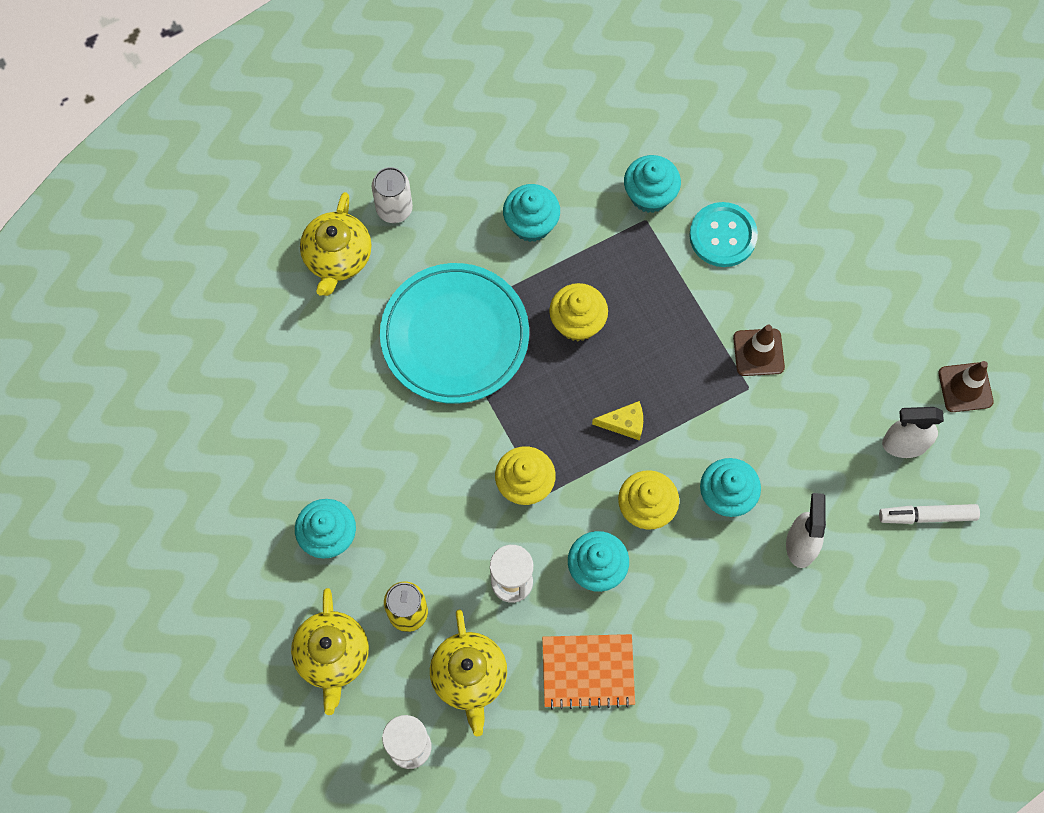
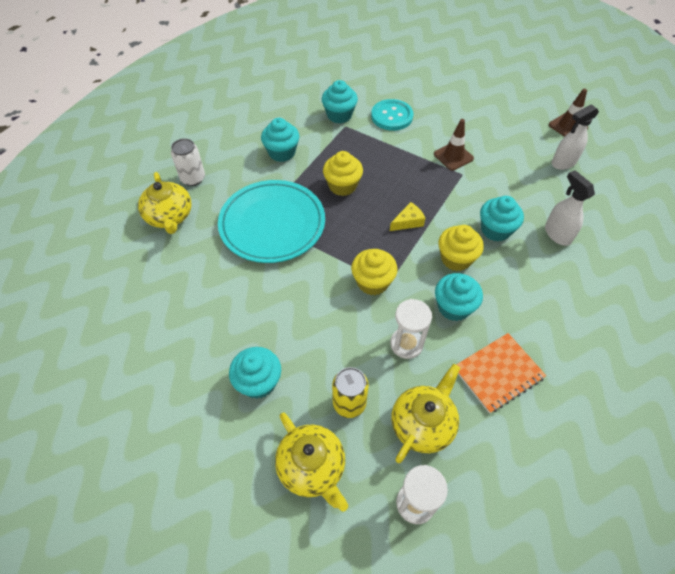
camera: 30 degrees left, 15 degrees down
(469, 677) = (423, 423): yellow teapot -> yellow teapot turned 105 degrees counterclockwise
(927, 516) = (606, 188): white marker -> none

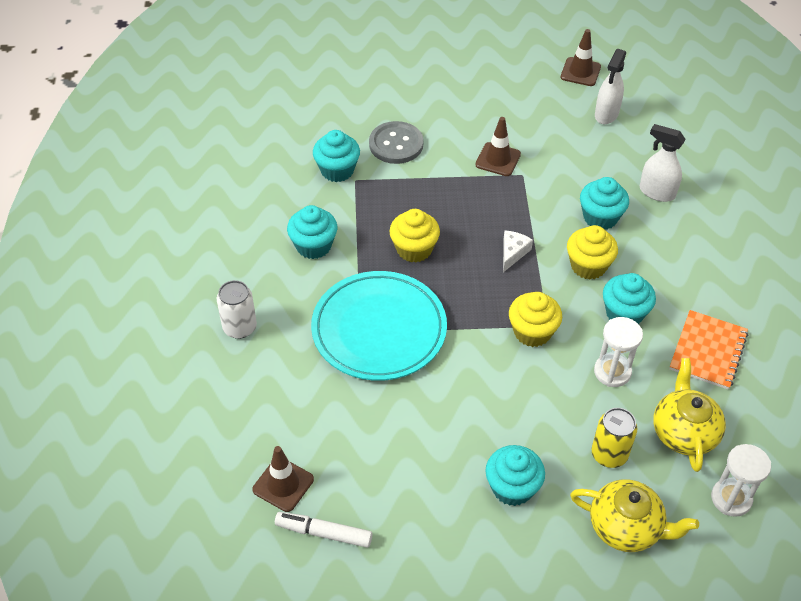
camera: 35 degrees left, 5 degrees down
(115, 333) = (324, 533): none -> white marker
(123, 287) = (283, 484): none -> brown traffic cone
(170, 217) = (257, 384): yellow teapot -> none
(392, 116) = (396, 144): turquoise button -> grey button
(408, 222) = (513, 253): yellow cheese -> white cheese

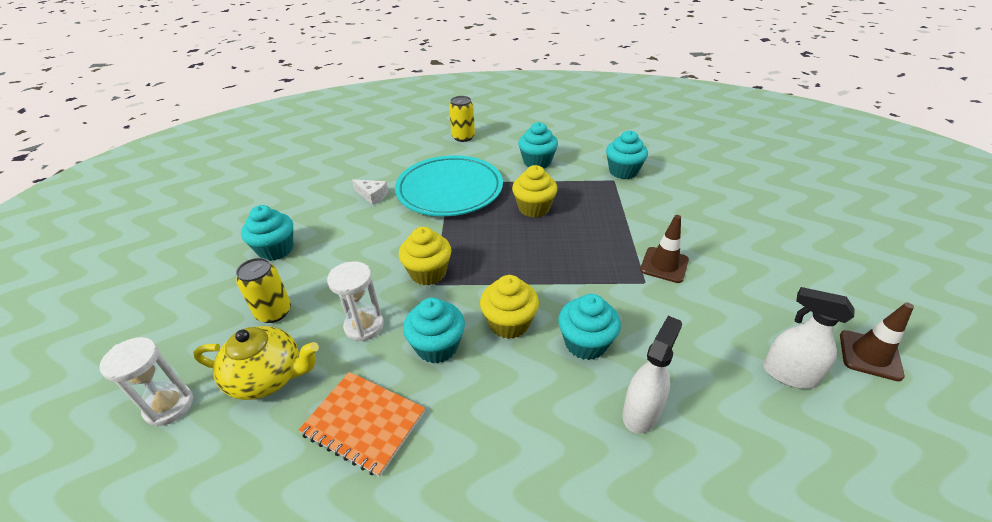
camera: 95 degrees right, 10 degrees down
(240, 327) = (463, 137): white can -> yellow can
(283, 484) = (335, 155): brown traffic cone -> none
(324, 533) = (292, 169): white marker -> none
(396, 144) = (666, 201): grey button -> none
(513, 253) = (529, 267): white cheese -> white cheese (372, 195)
(626, 527) = (197, 315): yellow teapot -> none

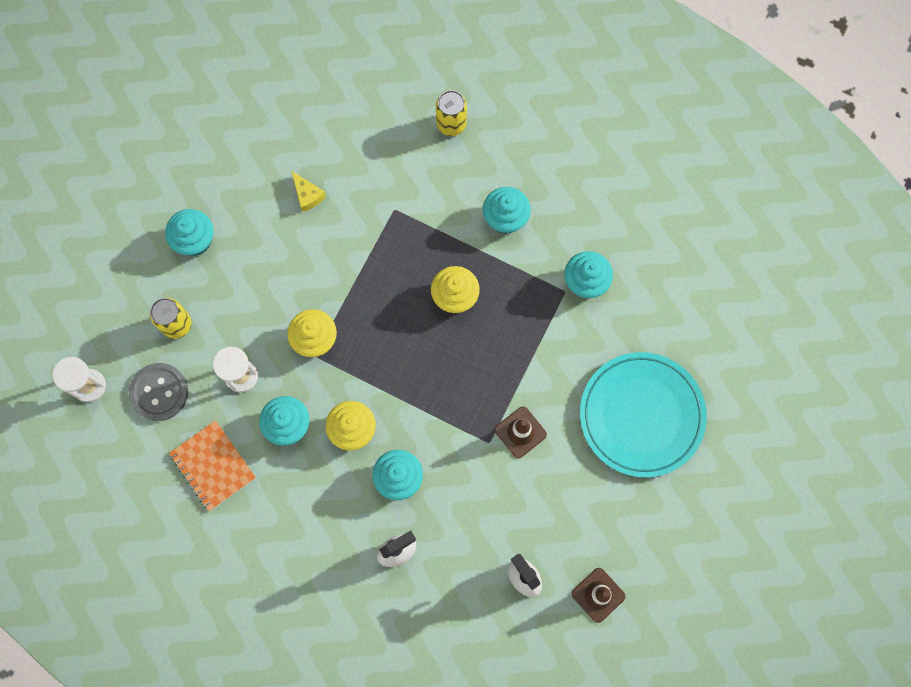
camera: 25 degrees right, 35 degrees up
(268, 377) = (159, 392): yellow teapot -> grey button
(372, 195) = (307, 195): white cheese -> yellow cheese
(449, 190) = (388, 224): turquoise plate -> turquoise plate (641, 415)

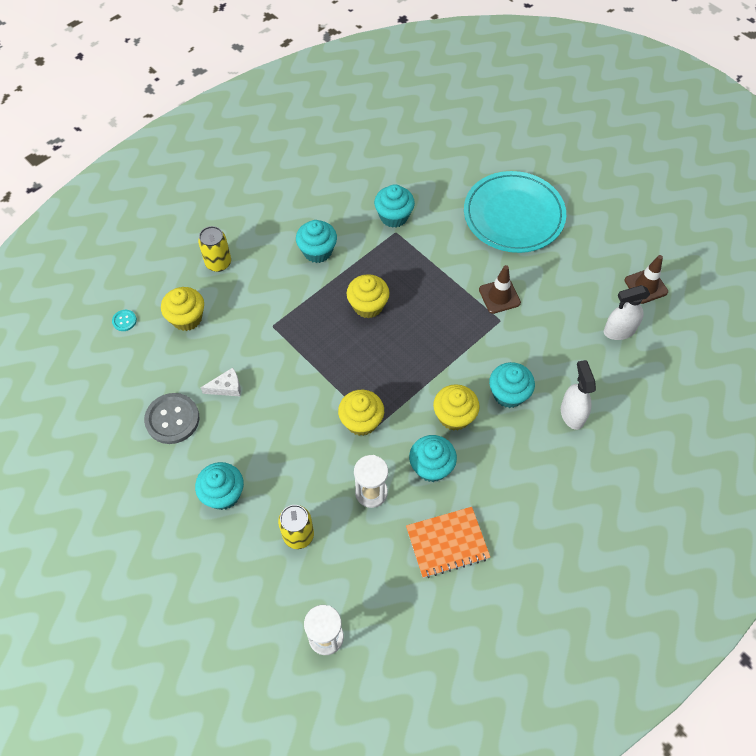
camera: 70 degrees left, 15 degrees down
(159, 392) = (358, 571): grey button -> grey button (172, 419)
(307, 195) = (226, 387): yellow cheese -> white cheese
(347, 66) = (124, 321): none -> turquoise button
(372, 123) = (187, 318): none -> yellow cupcake

